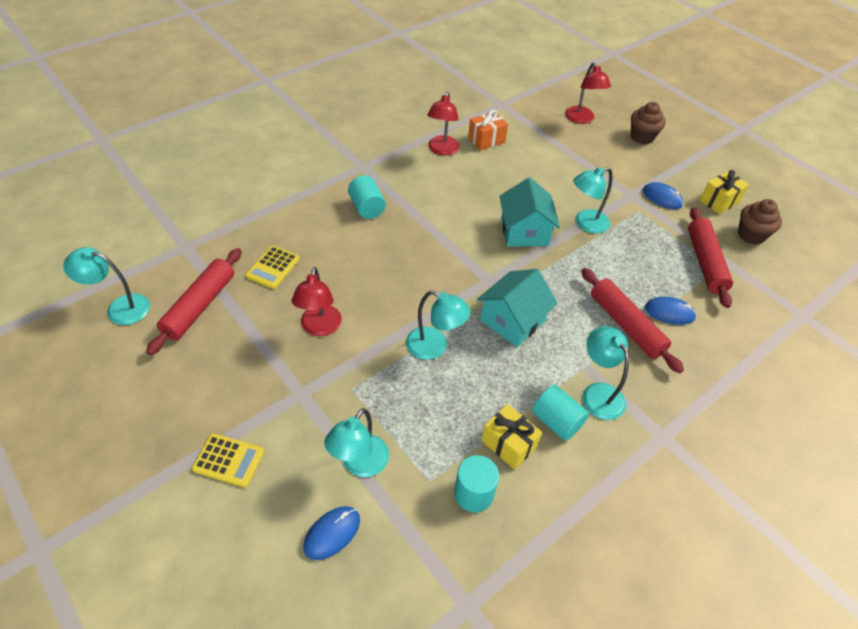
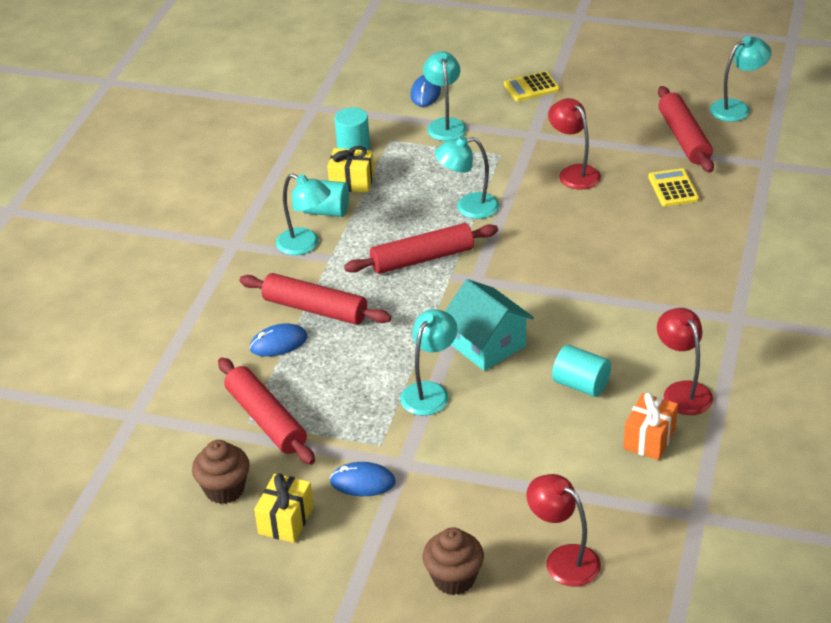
camera: 150 degrees right, 10 degrees down
(367, 208) = (670, 279): turquoise cylinder -> turquoise cylinder (581, 385)
(512, 321) = (422, 258): turquoise house -> red rolling pin

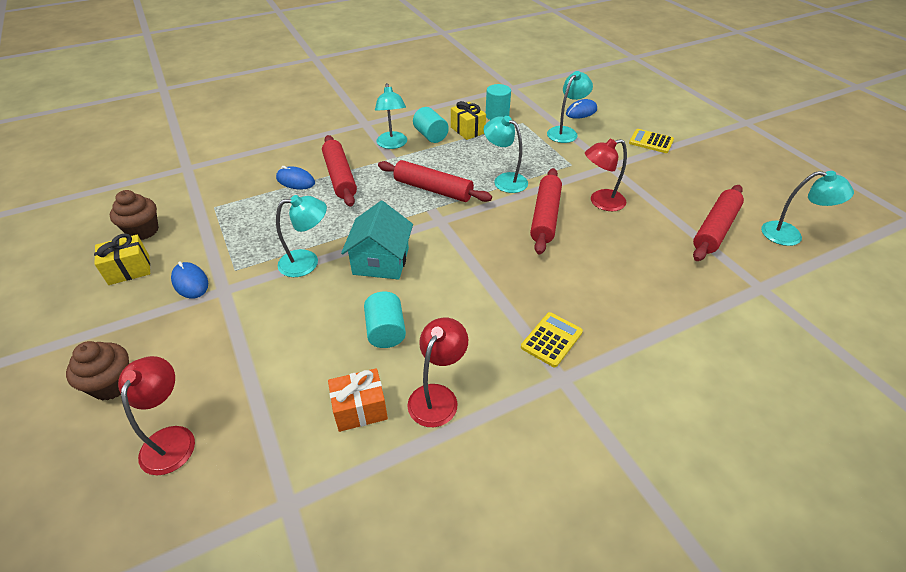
camera: 45 degrees right, 5 degrees up
(266, 420) = (221, 212): red rolling pin -> red rolling pin (545, 216)
(574, 173) = (600, 202): red lamp -> red lamp turned 120 degrees counterclockwise
(673, 188) = (655, 255): yellow calculator -> yellow calculator (551, 340)

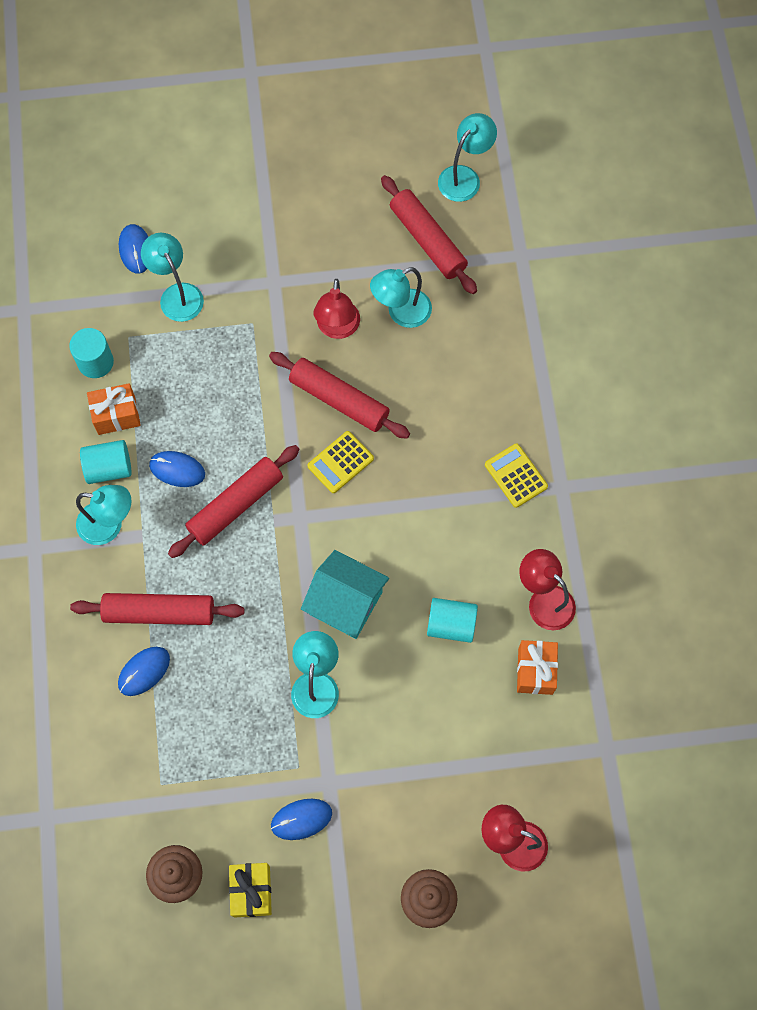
camera: 70 degrees left, 25 degrees up
(445, 160) = (177, 470): none -> blue mouse
(467, 130) = (116, 415): yellow gift -> orange gift
(504, 180) = (251, 415): turquoise lamp -> turquoise lamp (401, 313)
(651, 142) = (244, 206): yellow calculator -> yellow calculator (340, 462)

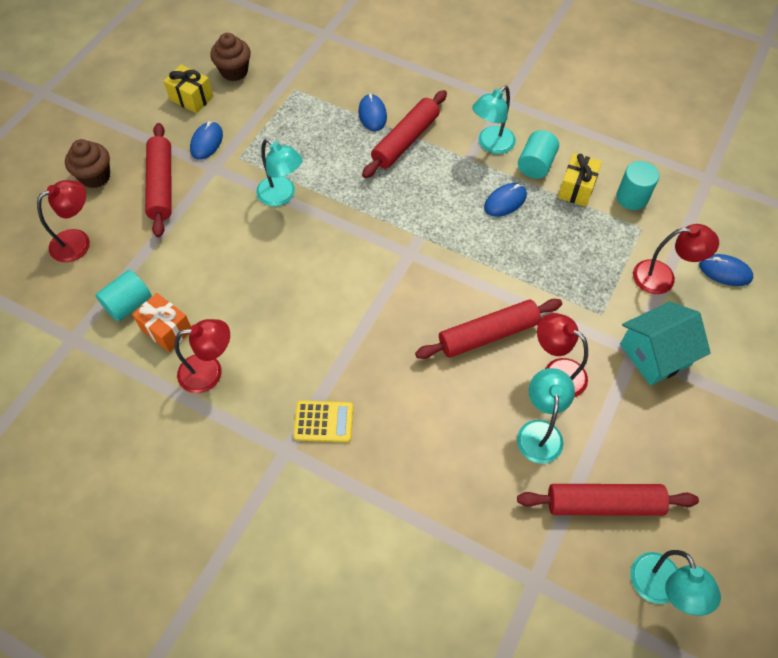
camera: 125 degrees right, 10 degrees down
(116, 415) = (576, 189): orange gift -> yellow gift
(177, 294) = (663, 277): turquoise lamp -> red lamp
(235, 505) = (450, 220): red rolling pin -> red rolling pin (161, 185)
(340, 462) = (433, 304): yellow calculator -> none
(345, 603) = (322, 244): turquoise house -> turquoise house (655, 354)
(451, 624) = (248, 298): turquoise cylinder -> turquoise cylinder (128, 304)

